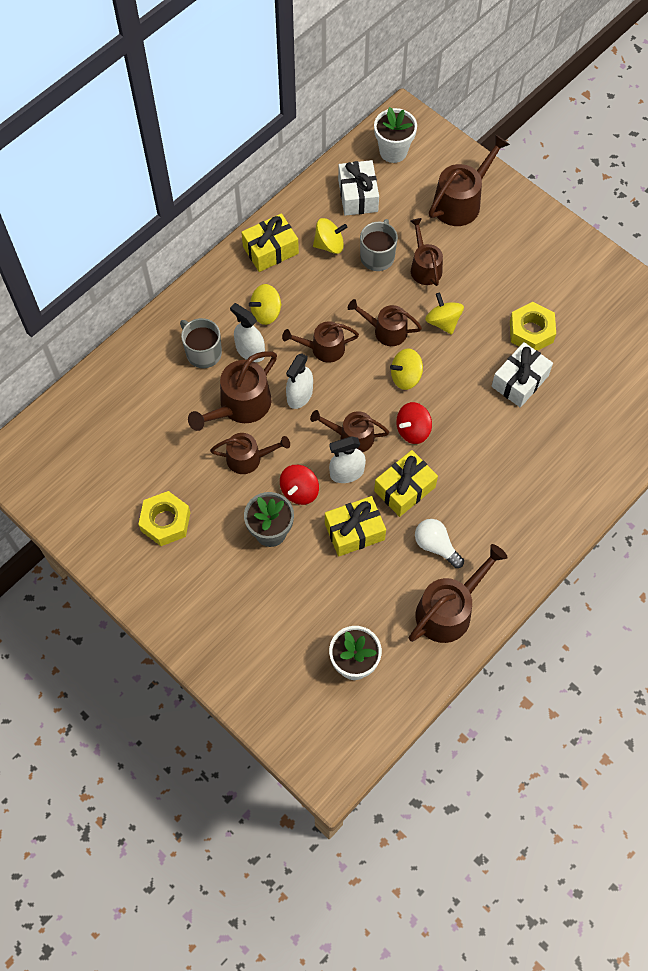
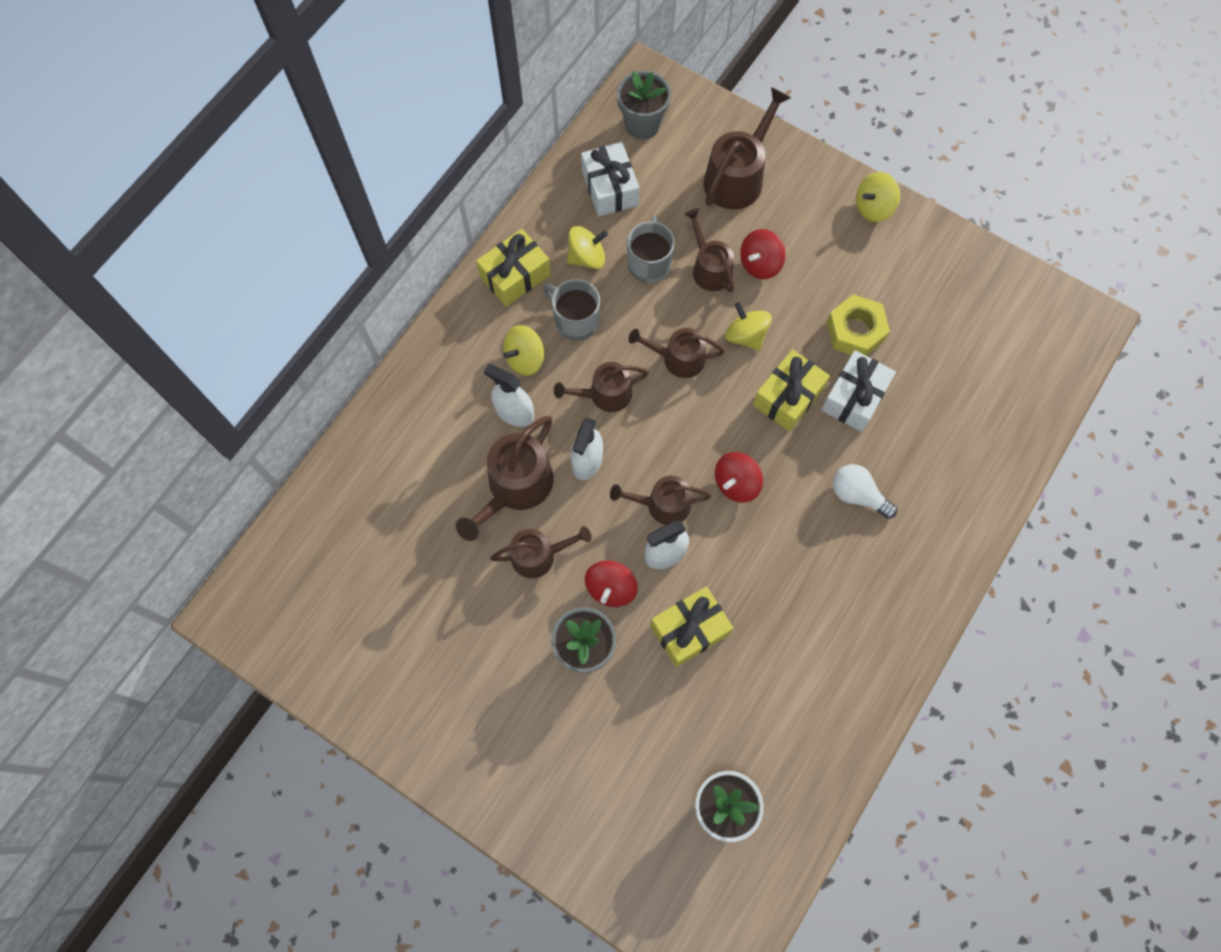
camera: 10 degrees left, 5 degrees up
(165, 522) = (449, 659): yellow nut -> none
(203, 352) = (455, 424): grey mug -> grey mug (575, 320)
(393, 151) = (642, 124): white flower pot -> grey flower pot
(404, 489) = (741, 562): yellow gift -> yellow gift (788, 397)
(405, 377) = (714, 415): yellow spinning top -> yellow spinning top (873, 207)
(436, 546) = (794, 631): white light bulb -> white light bulb (857, 495)
(448, 610) = (826, 714): brown watering can -> none
(465, 270) = (760, 264): none -> red spinning top

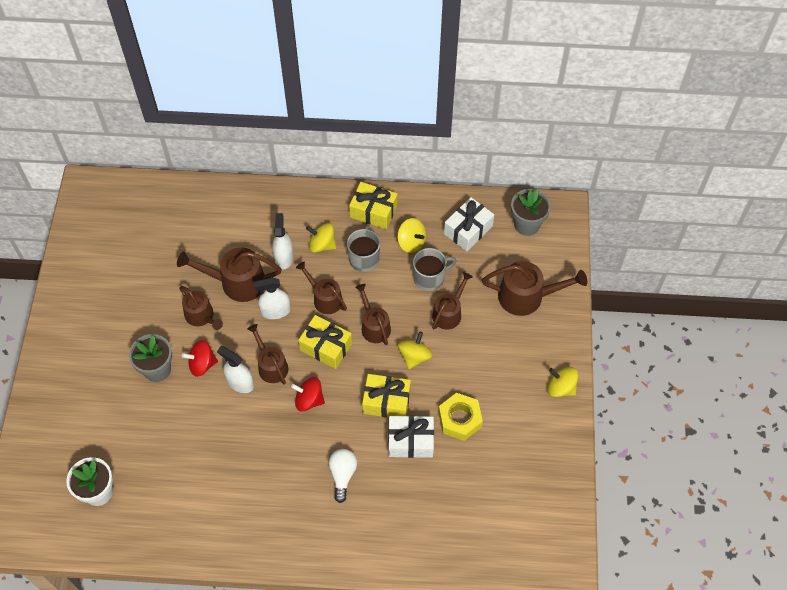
camera: 60 degrees right, 10 degrees down
(689, 630) = (199, 420): yellow gift -> yellow gift (326, 347)
(760, 264) = (471, 340): red spinning top -> none

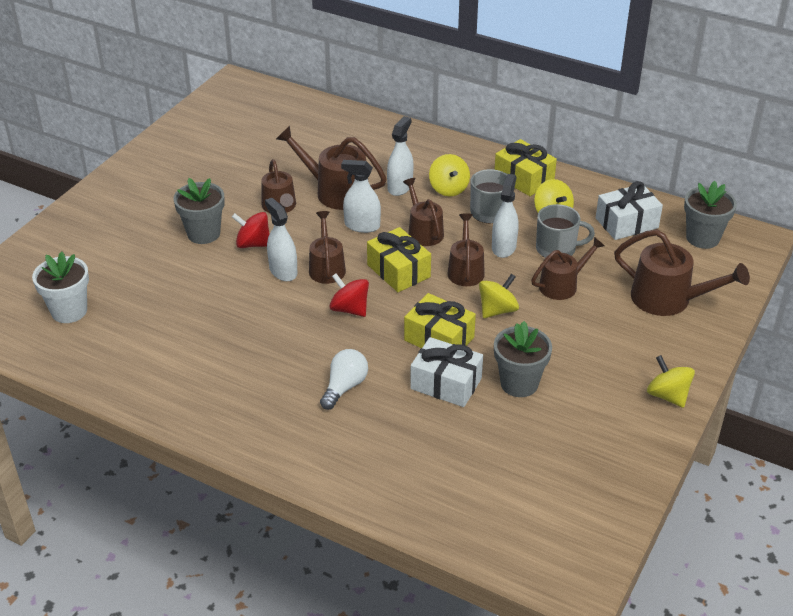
camera: 25 degrees right, 20 degrees down
(322, 245) = (449, 189): yellow spinning top -> yellow spinning top turned 150 degrees counterclockwise
(391, 291) = (503, 247): none -> white spray bottle
(459, 419) = (519, 383): yellow nut -> grey flower pot

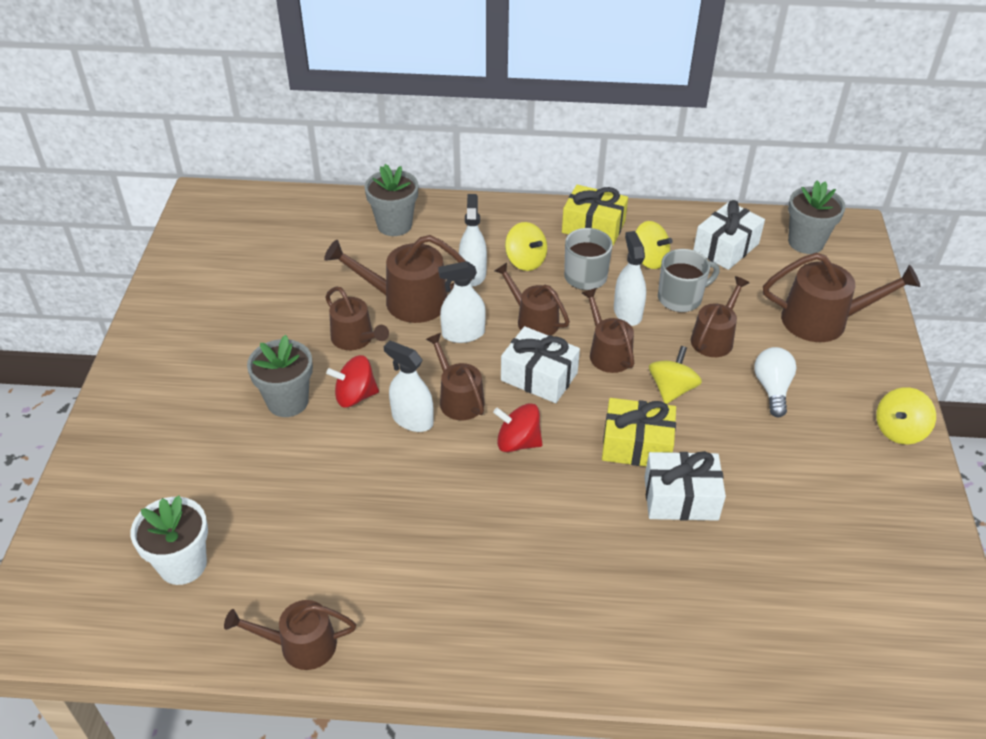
camera: 25 degrees left, 5 degrees up
(112, 383) = (301, 645): none -> brown watering can
(344, 387) = (578, 544): white light bulb -> white light bulb (772, 389)
(398, 271) = (539, 376): yellow gift -> white gift
(519, 383) = (753, 470): grey flower pot -> grey flower pot (394, 225)
(667, 395) = (899, 430): yellow spinning top -> yellow spinning top turned 75 degrees counterclockwise

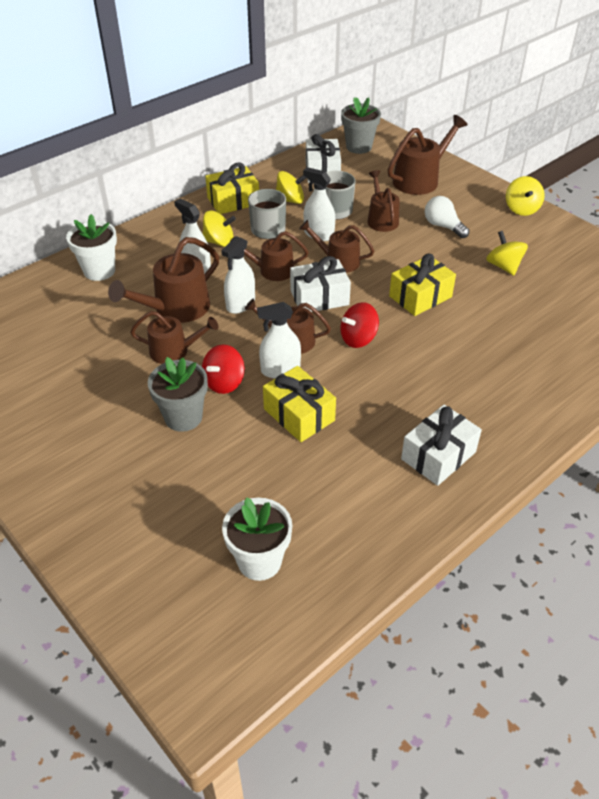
camera: 45 degrees left, 0 degrees up
(301, 645) = (401, 537): brown watering can -> none
(372, 471) = (299, 414): none -> yellow gift
(394, 225) = (99, 271): grey flower pot -> white flower pot
(672, 389) = (397, 258): yellow spinning top -> yellow spinning top (503, 266)
(681, 498) = (477, 306): white gift -> white gift (438, 455)

